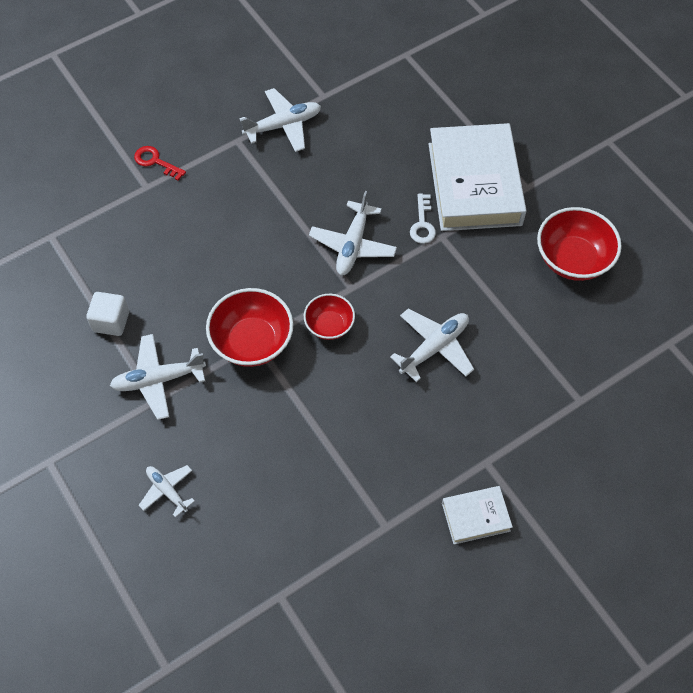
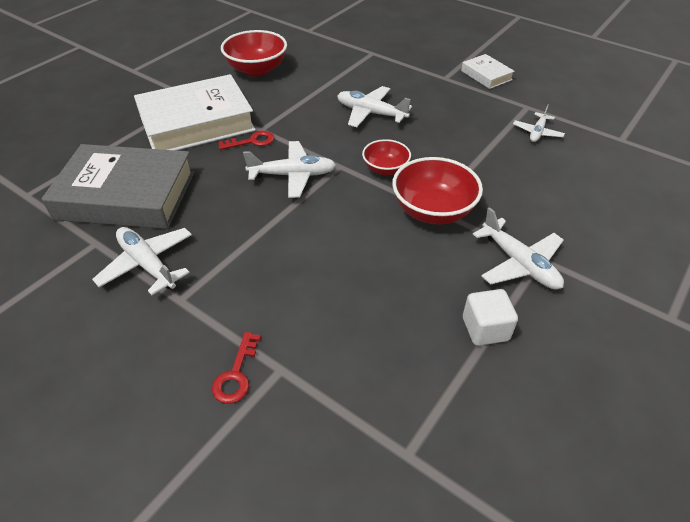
camera: 110 degrees left, 15 degrees down
(167, 490) = (611, 221): white plane -> white plane (537, 132)
(376, 119) = (126, 195): none -> grey book
(422, 223) = (251, 141): white key -> red key

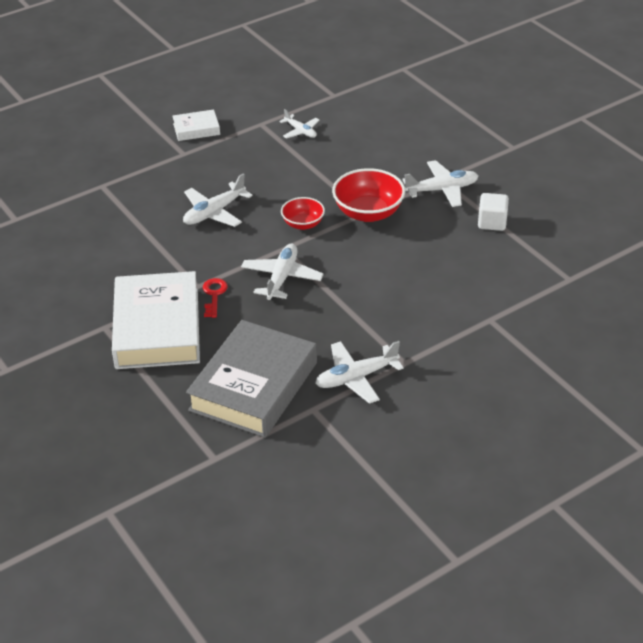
camera: 70 degrees left, 5 degrees down
(236, 374) = (486, 341): red key -> none
(257, 70) = (78, 272): red bowl -> none

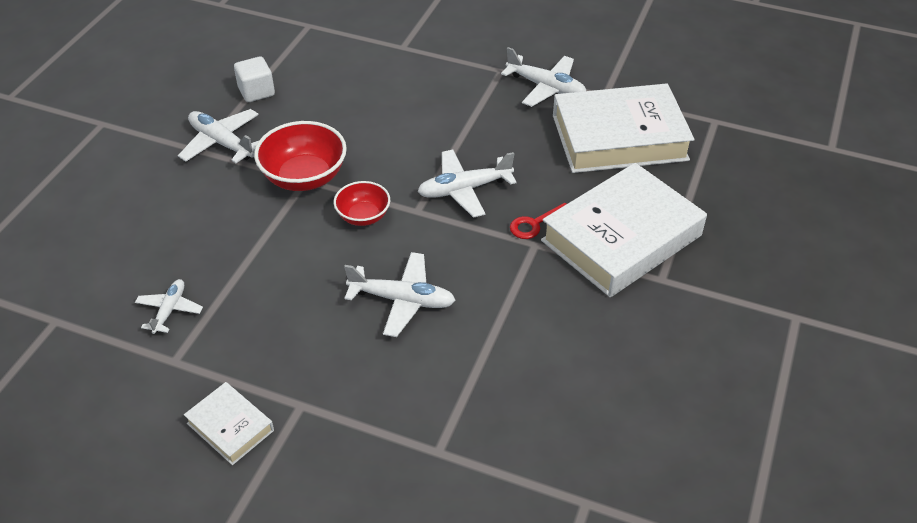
camera: 125 degrees left, 5 degrees up
(253, 386) = (619, 138): grey book -> white book

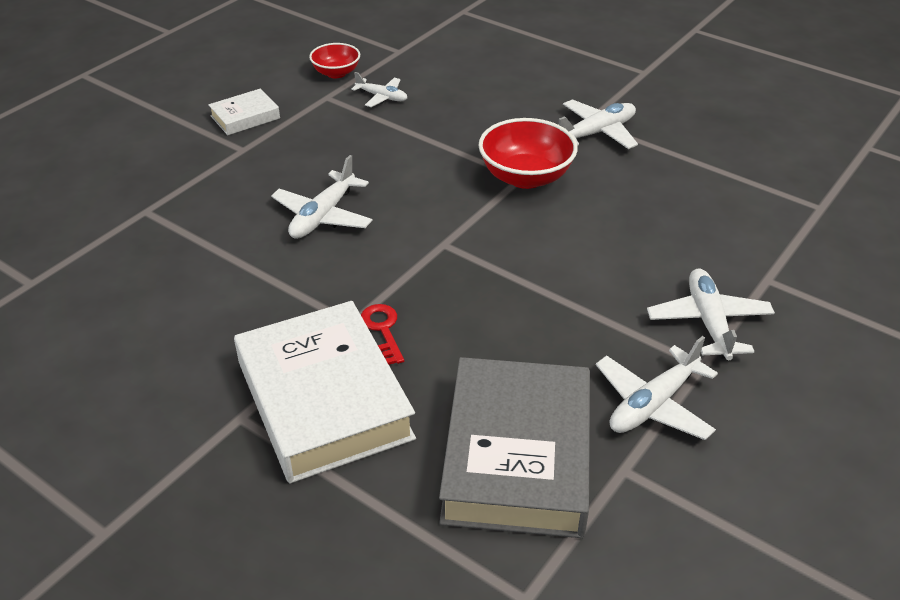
camera: 105 degrees right, 5 degrees down
(256, 92) = (682, 159): white cube -> none
(363, 216) = (451, 207): red bowl -> red bowl (336, 73)
(464, 189) = (464, 284): white plane -> white plane (708, 322)
(619, 138) = (517, 456): white book -> grey book

